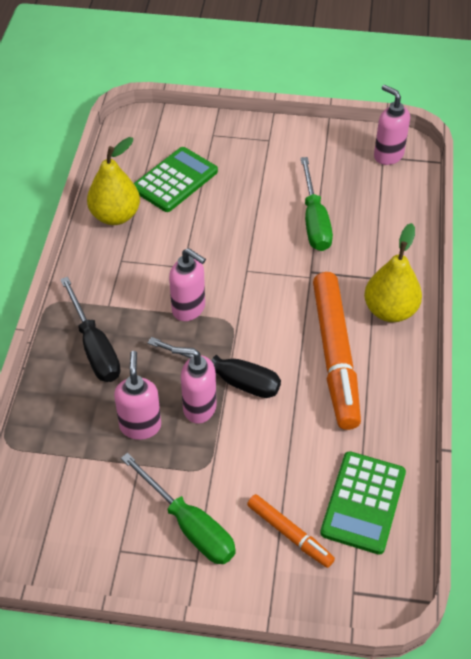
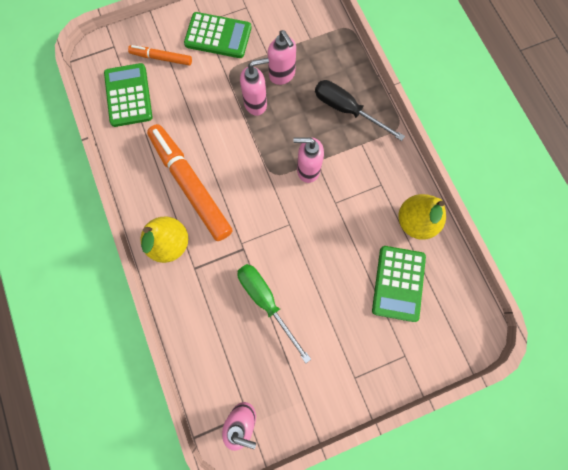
camera: 150 degrees right, 25 degrees up
(189, 525) = (218, 36): green screwdriver -> green calculator
(229, 378) = (249, 133): black screwdriver -> none

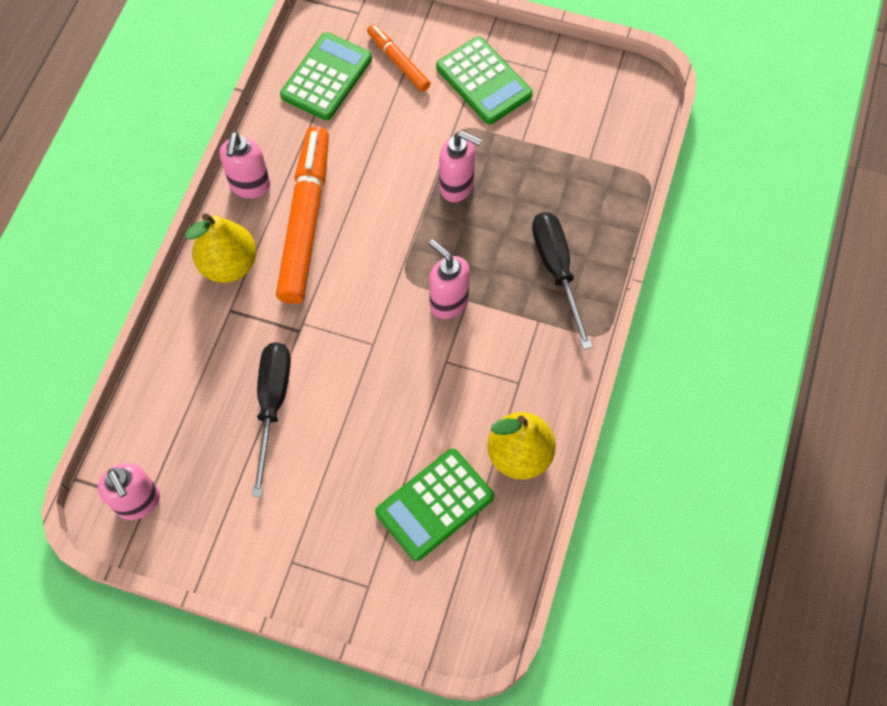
camera: 40 degrees right, 10 degrees down
(266, 301) = (272, 405): green screwdriver -> black screwdriver
(282, 75) = (517, 177): pink soap dispenser -> pink soap dispenser (250, 186)

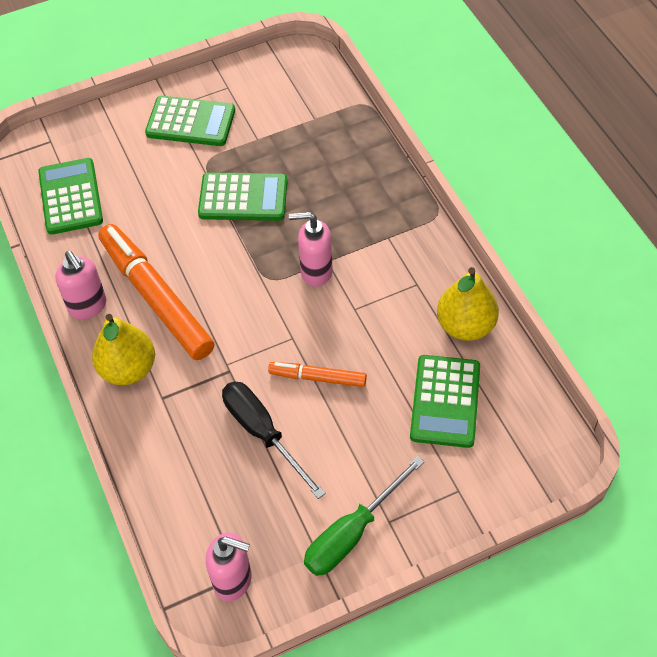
camera: 40 degrees left, 10 degrees down
(256, 545) = (352, 533): none -> green screwdriver
(398, 62) = (115, 151): orange marker -> orange marker (317, 378)
(457, 186) = (243, 198): pink soap dispenser -> green calculator
(557, 270) = (367, 199): black screwdriver -> none

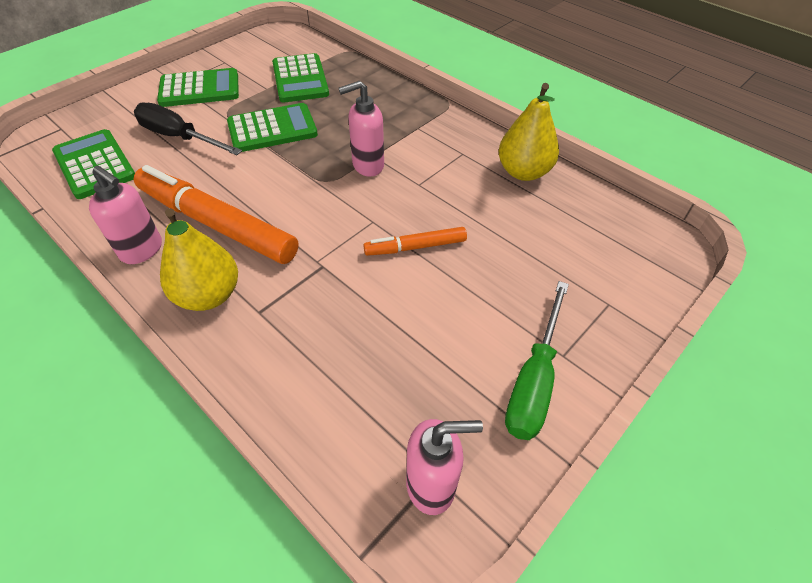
camera: 25 degrees left, 5 degrees down
(263, 433) = (386, 312): black screwdriver -> black screwdriver (179, 137)
(445, 401) = (545, 233): green calculator -> green calculator (300, 79)

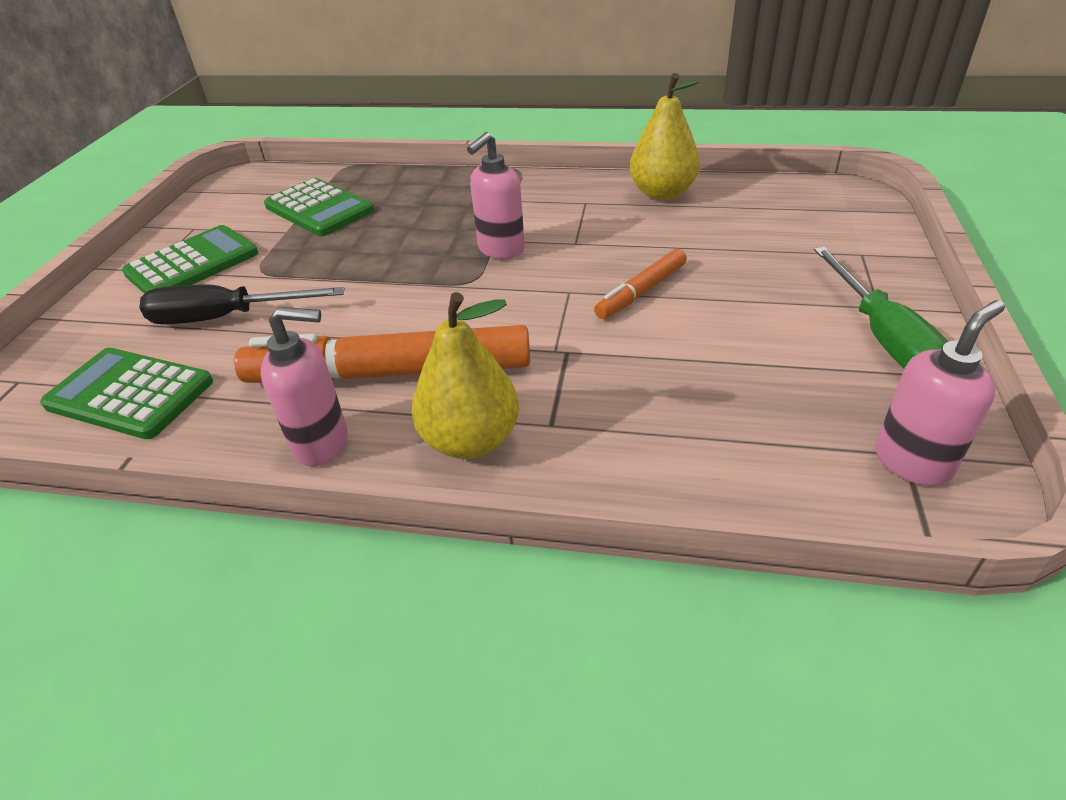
camera: 30 degrees left, 10 degrees down
(272, 129) = (344, 263): green calculator -> none

